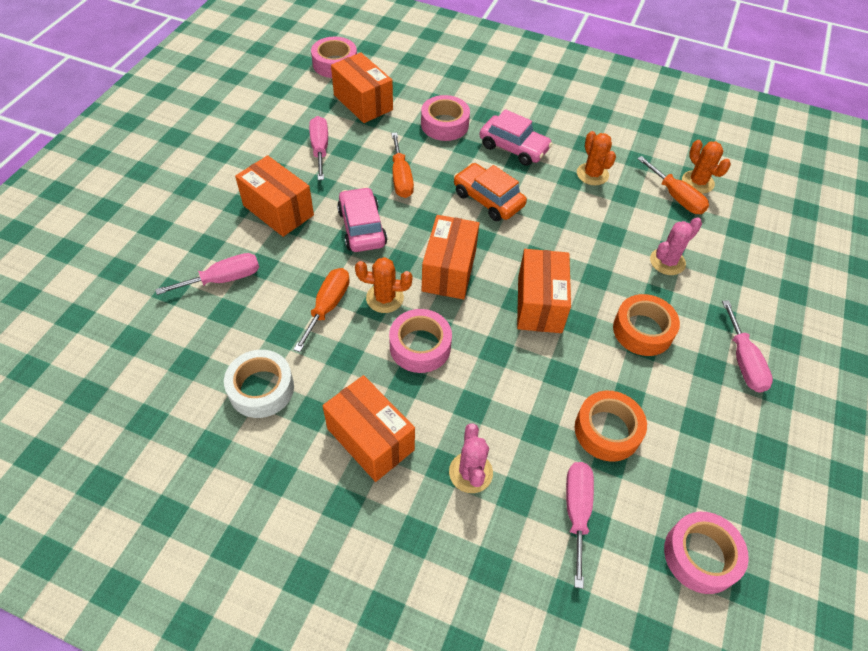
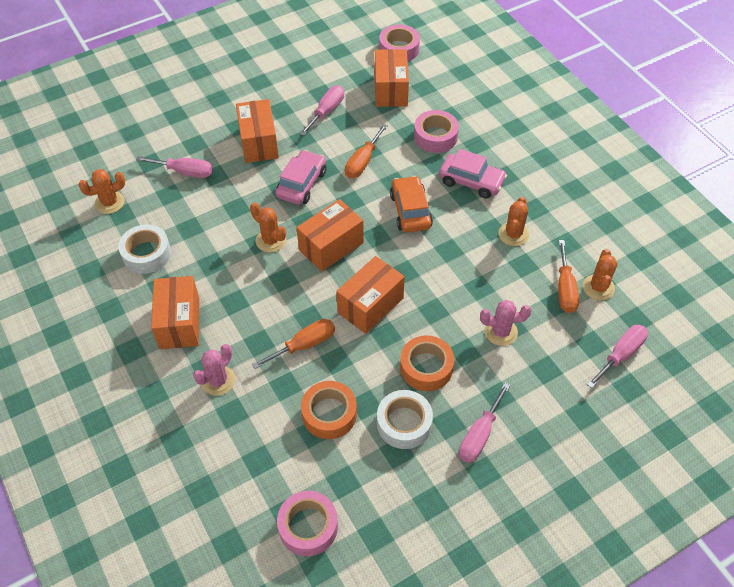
camera: 40 degrees right, 0 degrees up
(162, 359) = (109, 202): none -> orange cactus
(328, 306) = (230, 225): orange screwdriver -> orange screwdriver (304, 345)
(420, 346) = (263, 285): pink tape -> none
(513, 148) = (471, 181): pink car -> pink car turned 45 degrees counterclockwise
(576, 512) = (258, 447): pink screwdriver -> pink screwdriver (620, 355)
(677, 393) = (404, 423): none -> white tape

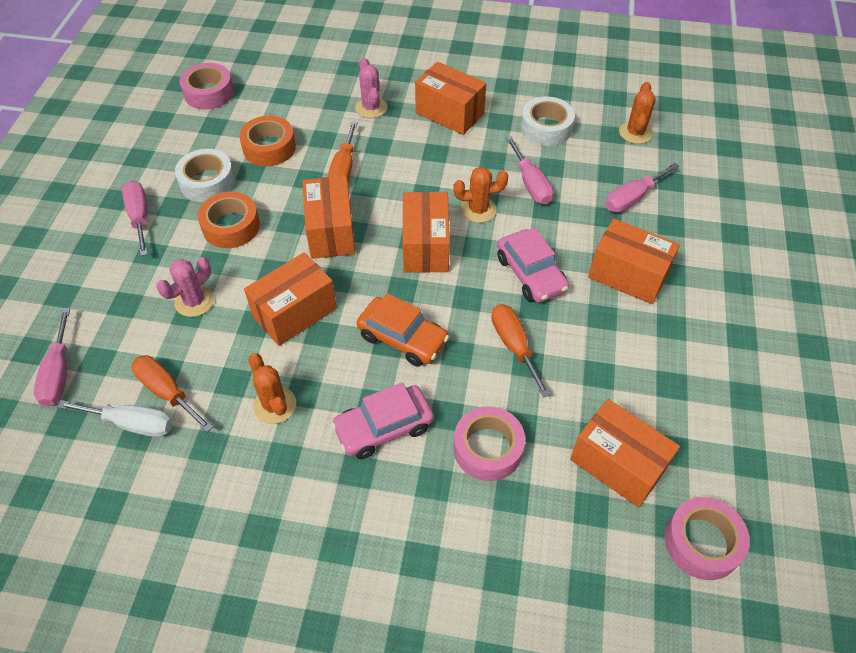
camera: 130 degrees right, 0 degrees up
(326, 111) = (630, 367): pink screwdriver -> pink screwdriver (531, 184)
(450, 273) = (295, 312): none -> orange box
(598, 287) = (132, 424): orange cactus -> white screwdriver

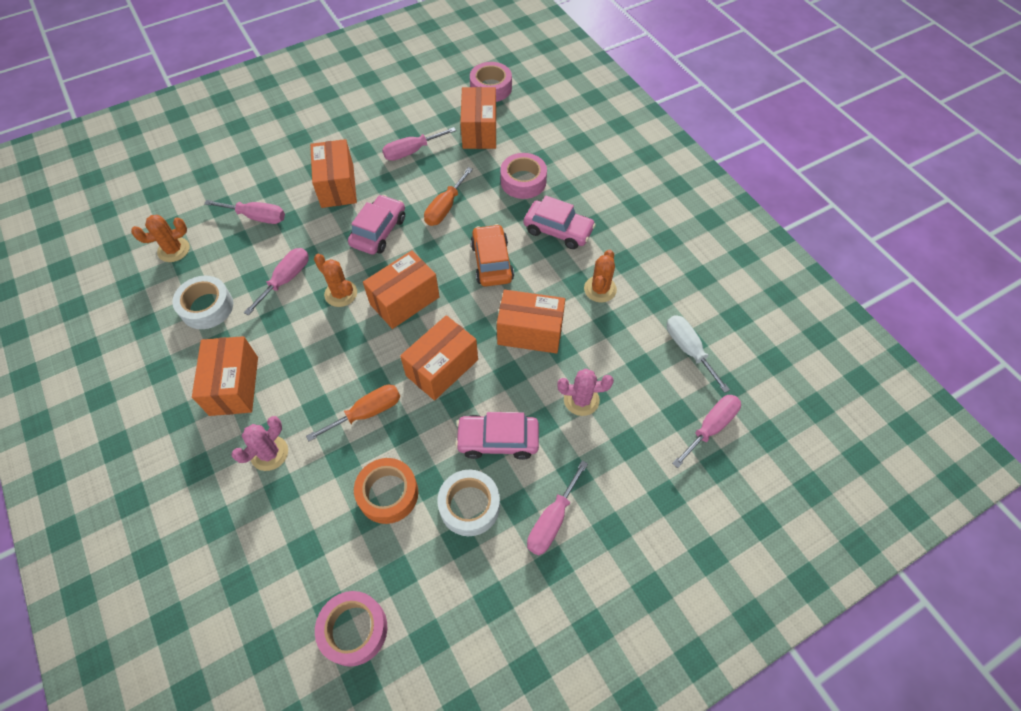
camera: 130 degrees left, 5 degrees up
(167, 392) = (653, 351): orange screwdriver -> none
(231, 226) = (498, 440): orange tape -> pink car
(633, 369) = (411, 151): none -> pink screwdriver

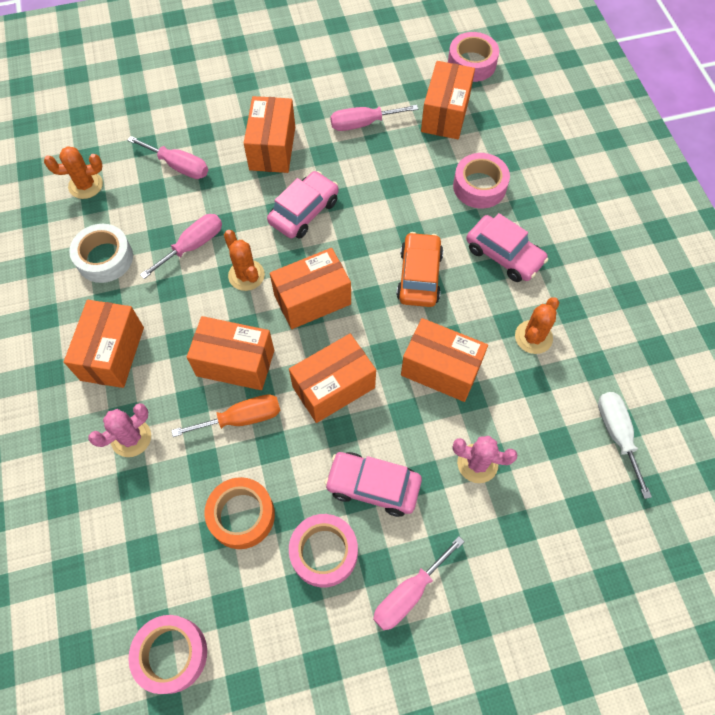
camera: 15 degrees right, 5 degrees up
(349, 368) = (235, 363): none -> orange box
(445, 208) = (383, 199): orange screwdriver -> none
(469, 506) = (324, 552): white tape -> pink tape
(710, 427) = (617, 534): pink screwdriver -> none

